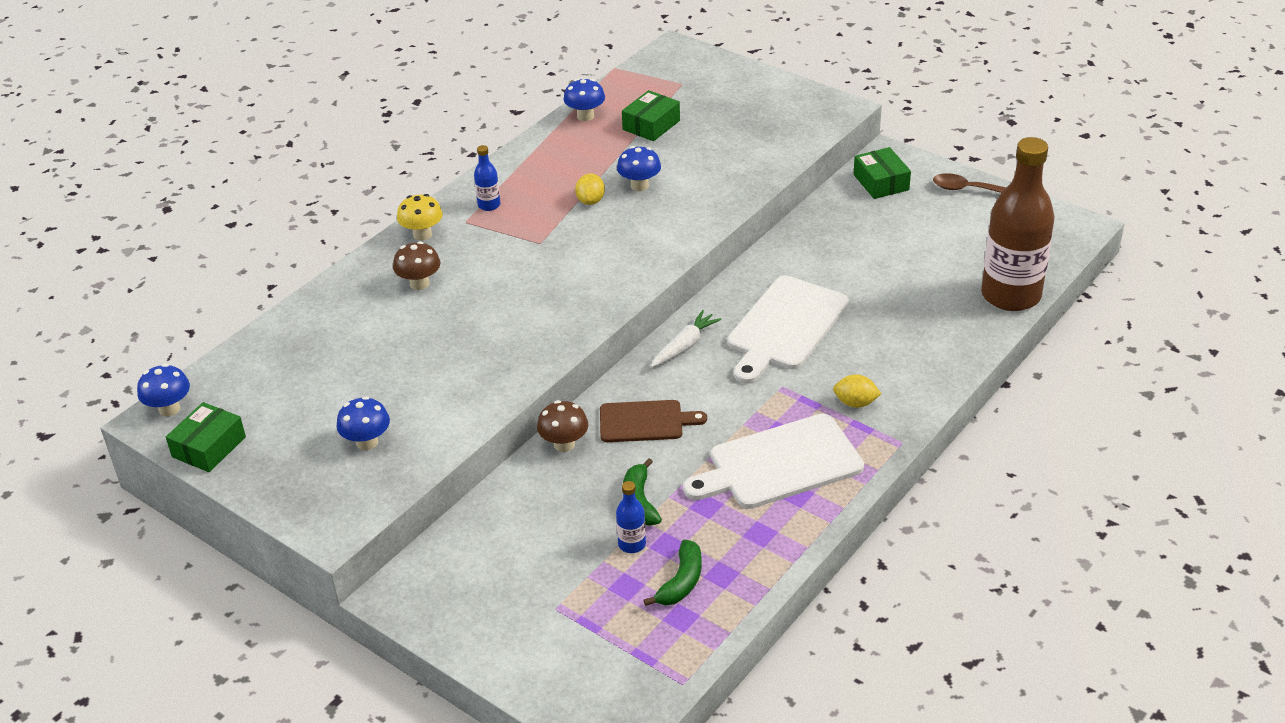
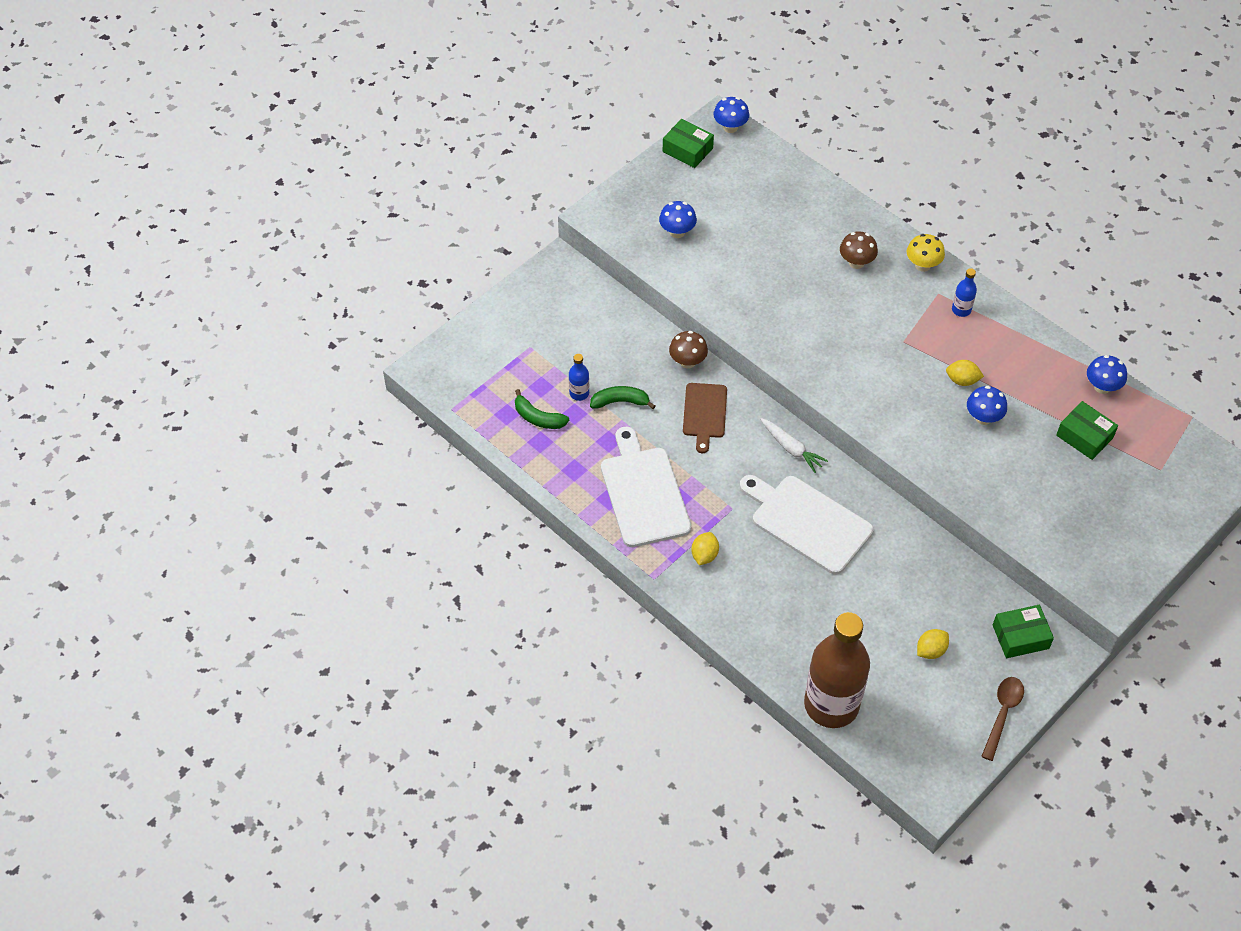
camera: 95 degrees right, 15 degrees up
(919, 235) = (930, 650): none -> yellow lemon

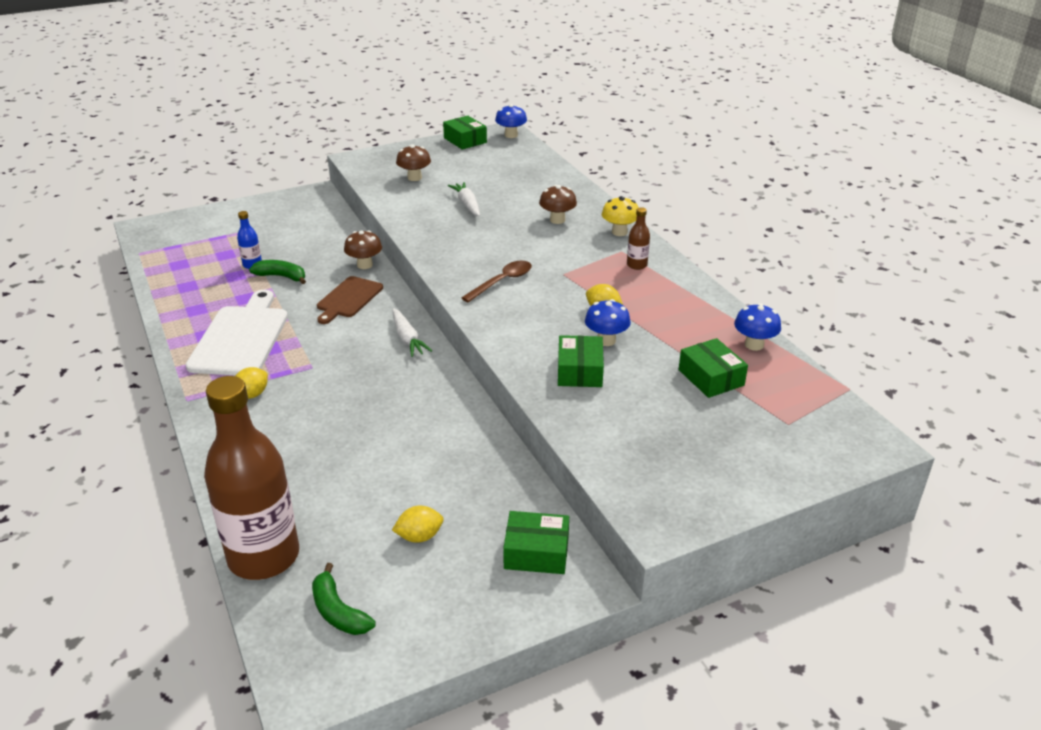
camera: 20 degrees right, 20 degrees down
(538, 418) = (202, 272): green banana -> green banana (338, 612)
(677, 232) = (414, 178): blue mushroom -> brown mushroom
(757, 262) = (467, 204): none -> white carrot
(807, 522) = (376, 394): white cutting board -> none
(961, 310) = (637, 265): blue bottle -> brown bottle
(980, 460) = (580, 371): none -> green box
(1002, 714) = (459, 626): brown spoon -> brown spoon (502, 282)

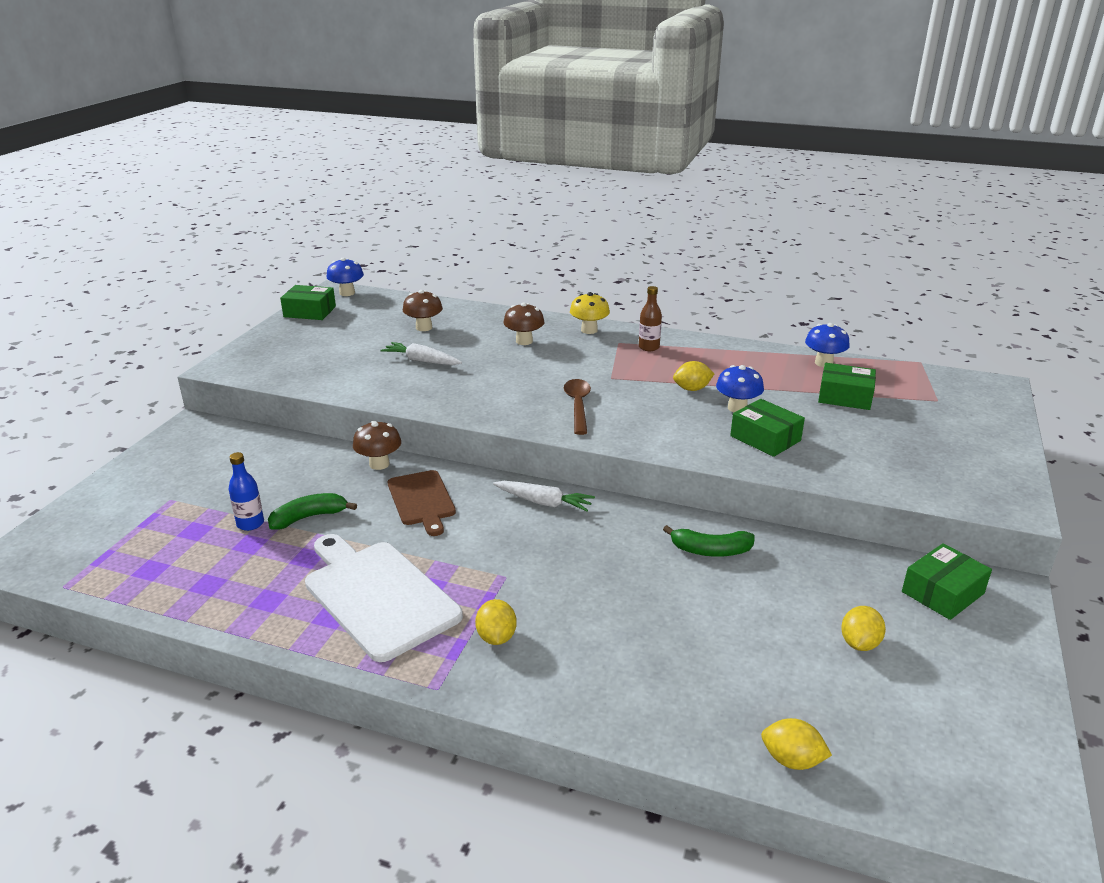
camera: 45 degrees left, 5 degrees down
(264, 556) = (792, 760): brown bottle -> yellow lemon
(338, 612) = (927, 748): green banana -> green banana (710, 550)
(414, 178) = (323, 360): brown mushroom -> brown mushroom (424, 327)

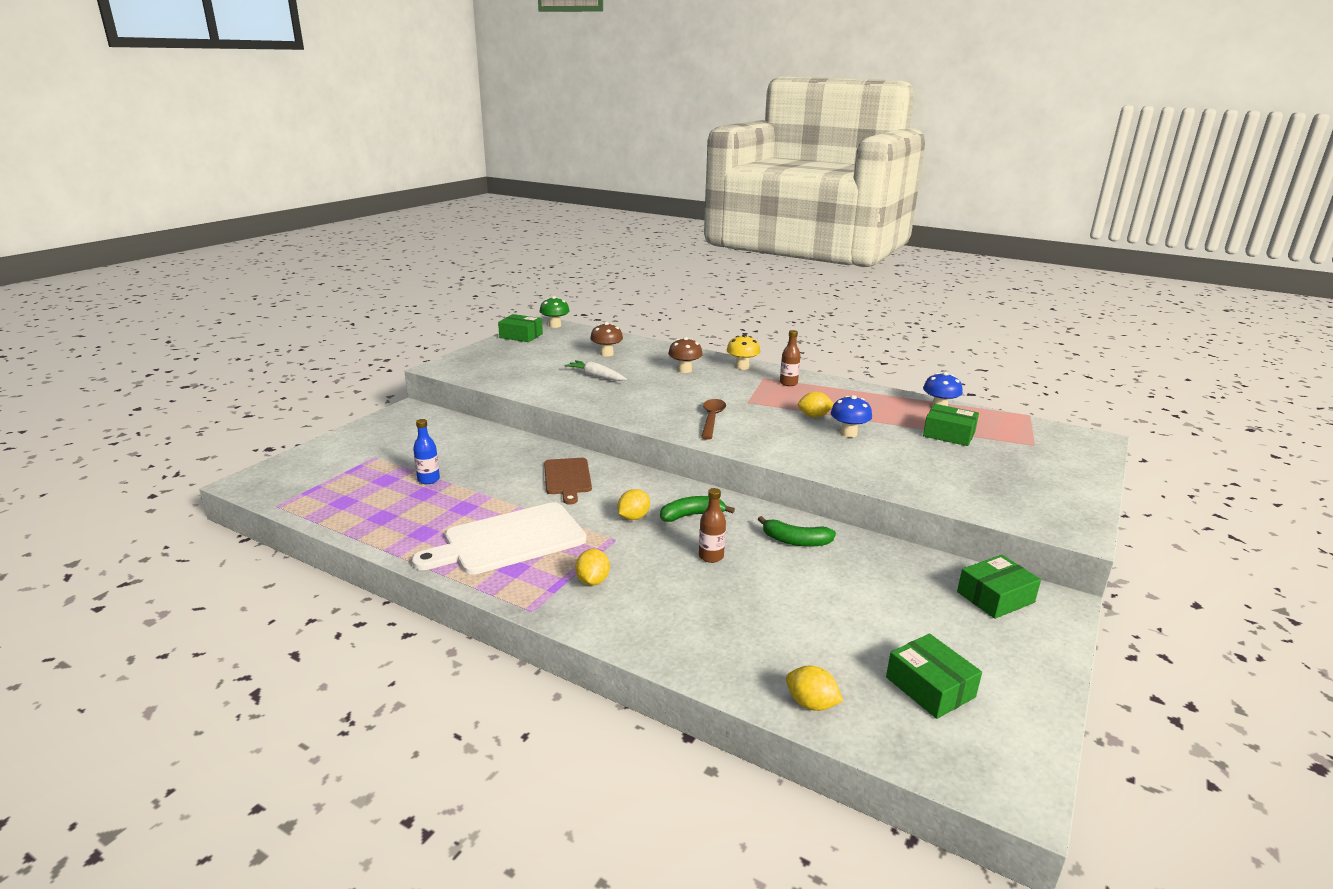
camera: 10 degrees right, 5 degrees down
(309, 517) = (474, 480): green banana -> green banana (692, 515)
(347, 293) = (555, 325): blue mushroom -> green mushroom
(378, 595) = (509, 540): white cutting board -> white cutting board turned 90 degrees counterclockwise
(379, 464) = (543, 450): brown mushroom -> none
(544, 502) = (666, 490): white carrot -> none
(622, 584) = (711, 556): none -> brown bottle
(765, 438) = (865, 457): green box -> green box (930, 687)
(859, 643) = (904, 626): yellow lemon -> yellow lemon (633, 517)

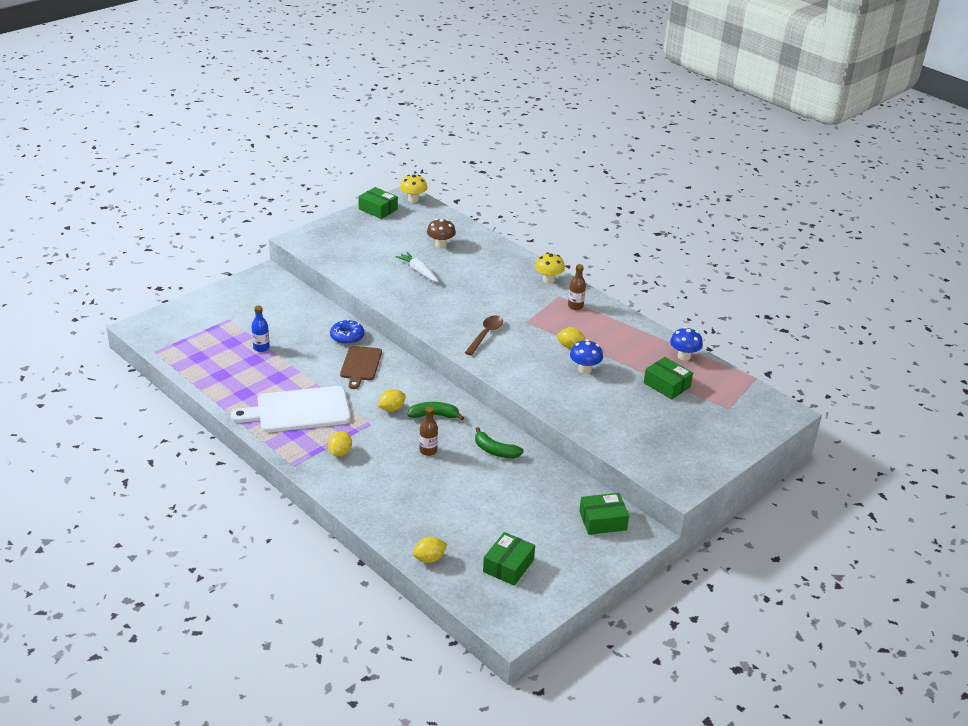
camera: 15 degrees right, 10 degrees up
(535, 453) = (347, 337): none -> blue donut
(555, 325) = (413, 199): green mushroom -> yellow mushroom
(684, 370) = (496, 276): brown mushroom -> none
(811, 704) = (429, 558): yellow lemon -> yellow lemon turned 75 degrees counterclockwise
(930, 687) = (508, 566): green box -> green box turned 45 degrees clockwise

